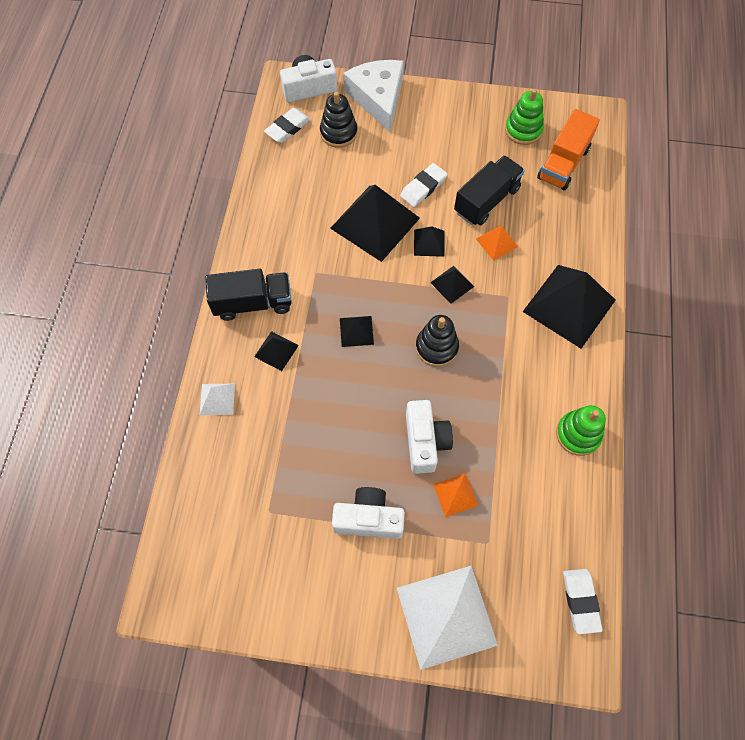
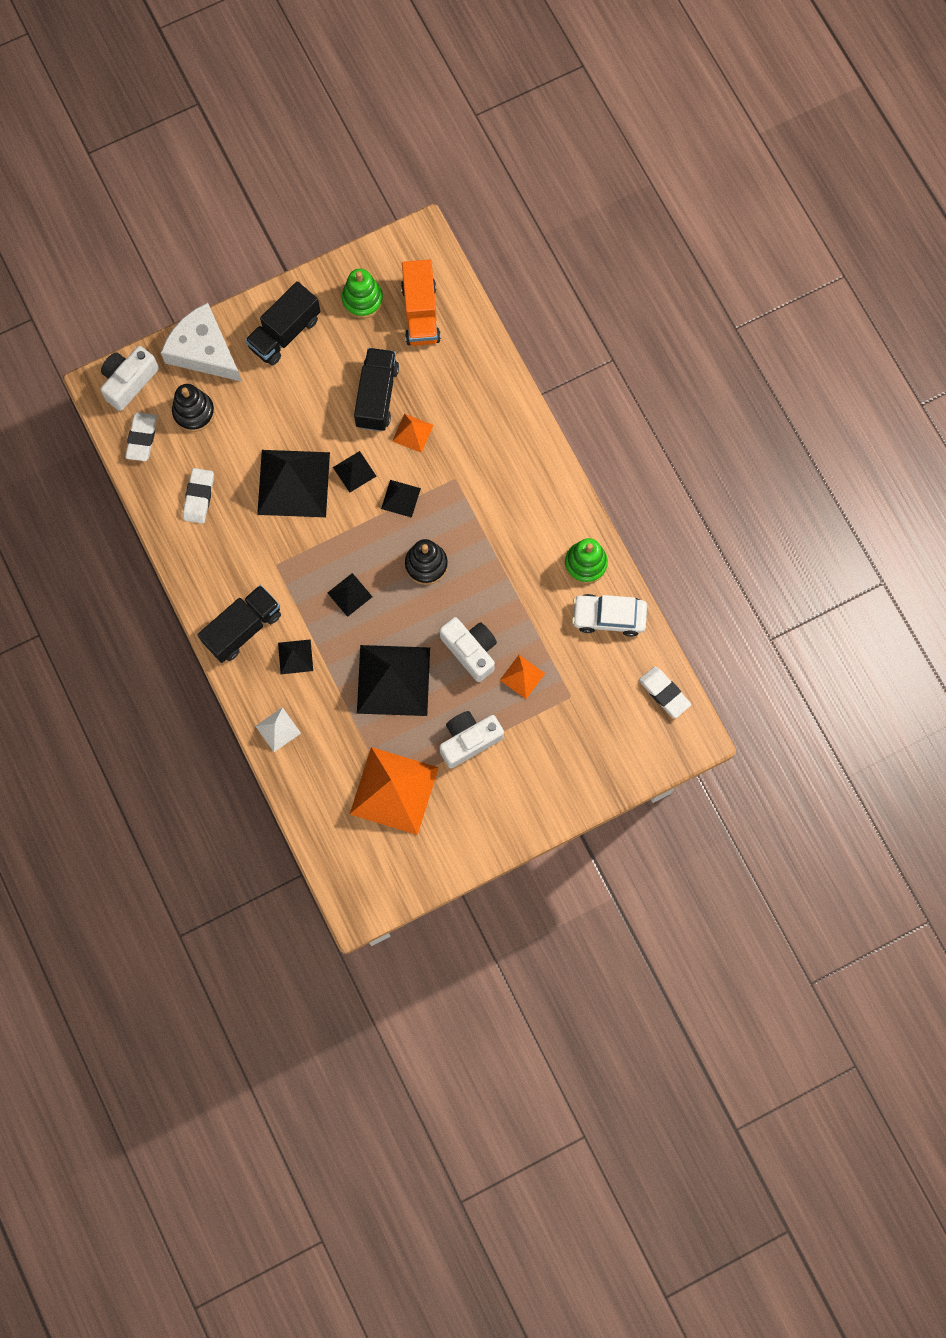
camera: 35 degrees left, 10 degrees up
(272, 517) = (394, 790): none -> orange pyramid
(423, 187) = (312, 419): white eraser -> white eraser (199, 497)
(446, 616) = (575, 771): white pyramid -> none
(447, 119) = (284, 333): none -> black truck
(569, 305) = (511, 453): black pyramid -> black pyramid (393, 680)
(570, 494) = (608, 617): none -> white car

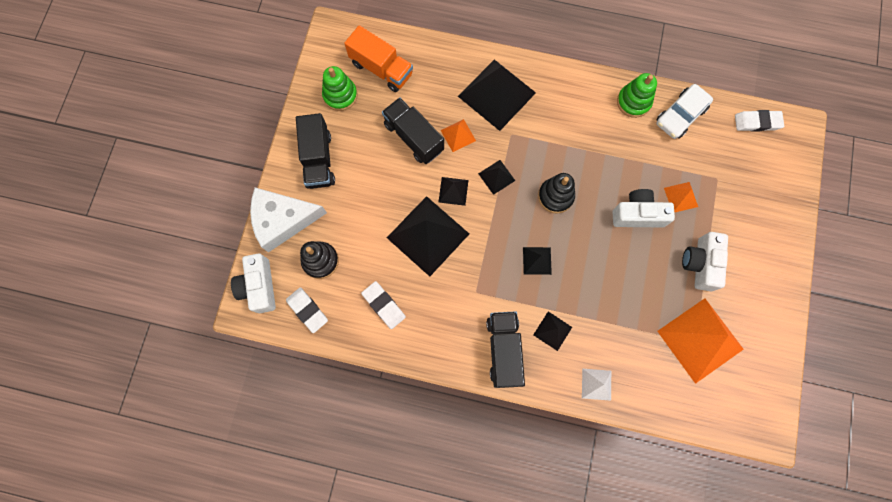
camera: 50 degrees left, 0 degrees up
(393, 680) = (620, 279): black pyramid -> black pyramid (497, 94)

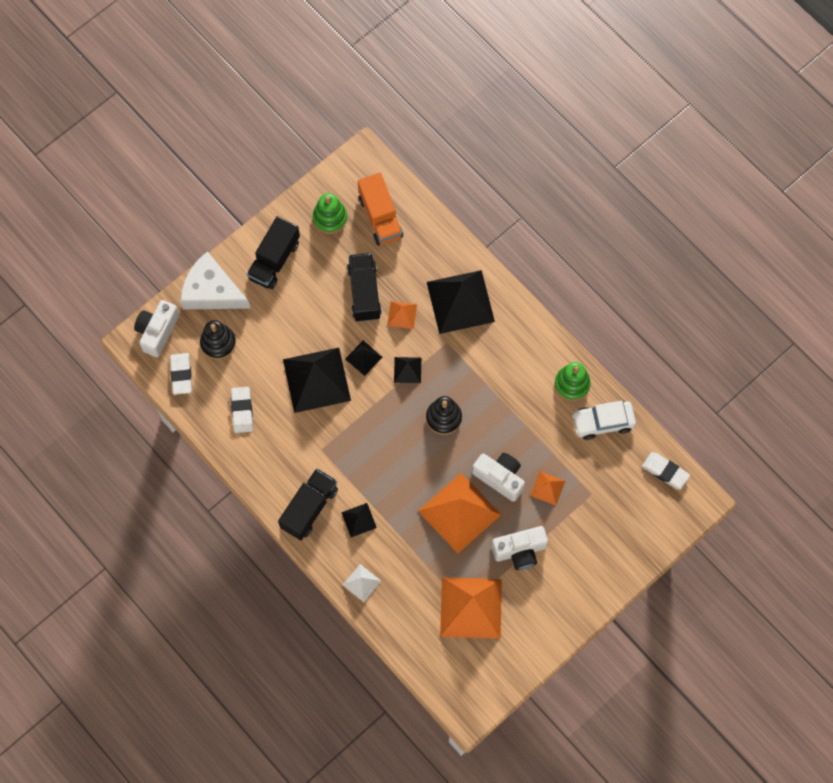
camera: 35 degrees right, 5 degrees down
(537, 260) = (388, 458): black pyramid -> none
(628, 266) = (459, 513): none -> orange pyramid
(700, 264) = (520, 551): white camera -> white camera turned 150 degrees counterclockwise

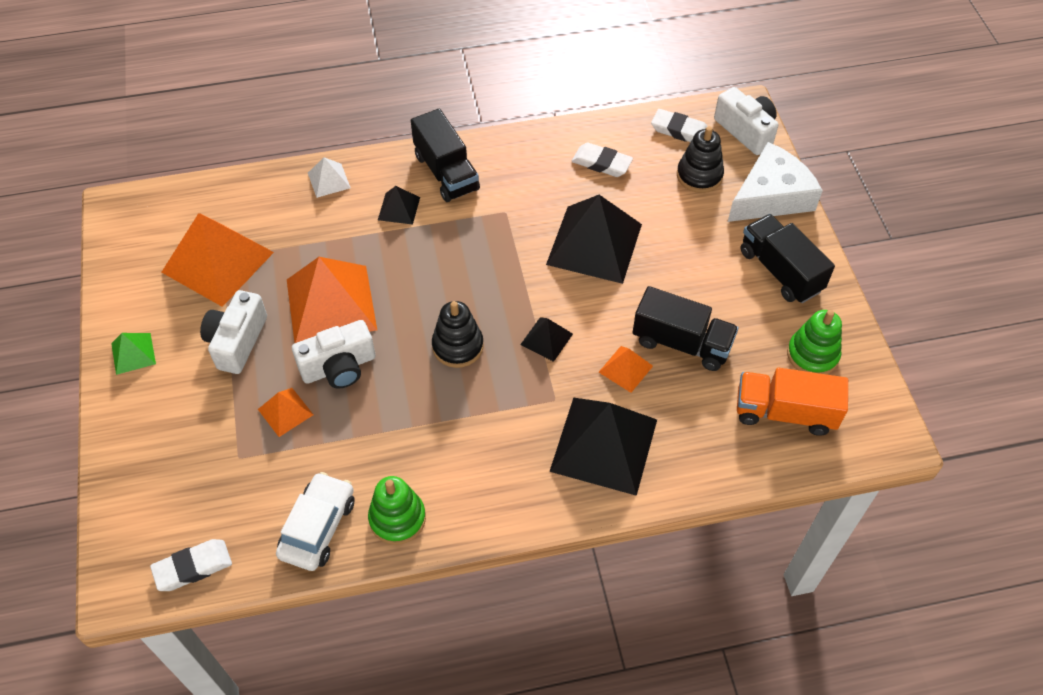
camera: 120 degrees right, 15 degrees down
(363, 358) = (592, 302): black pyramid -> none
(566, 608) = (133, 353): none -> green pyramid

